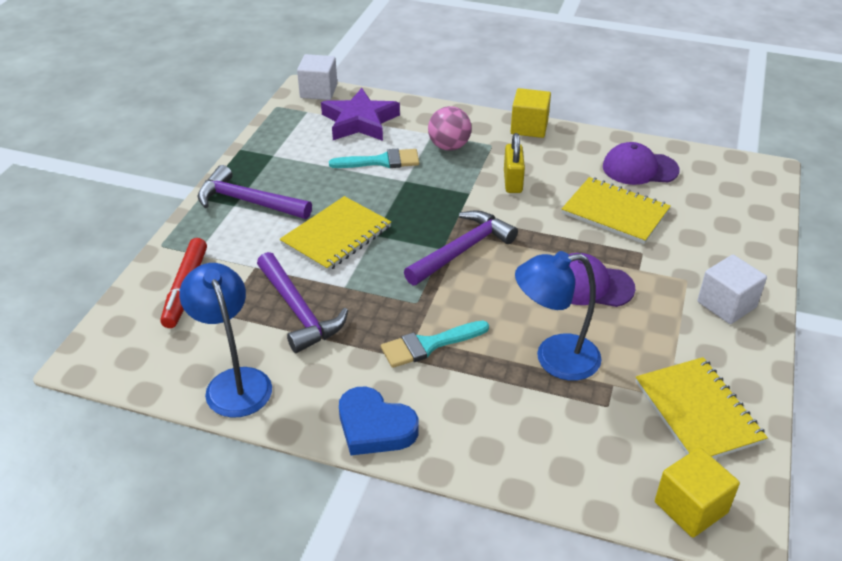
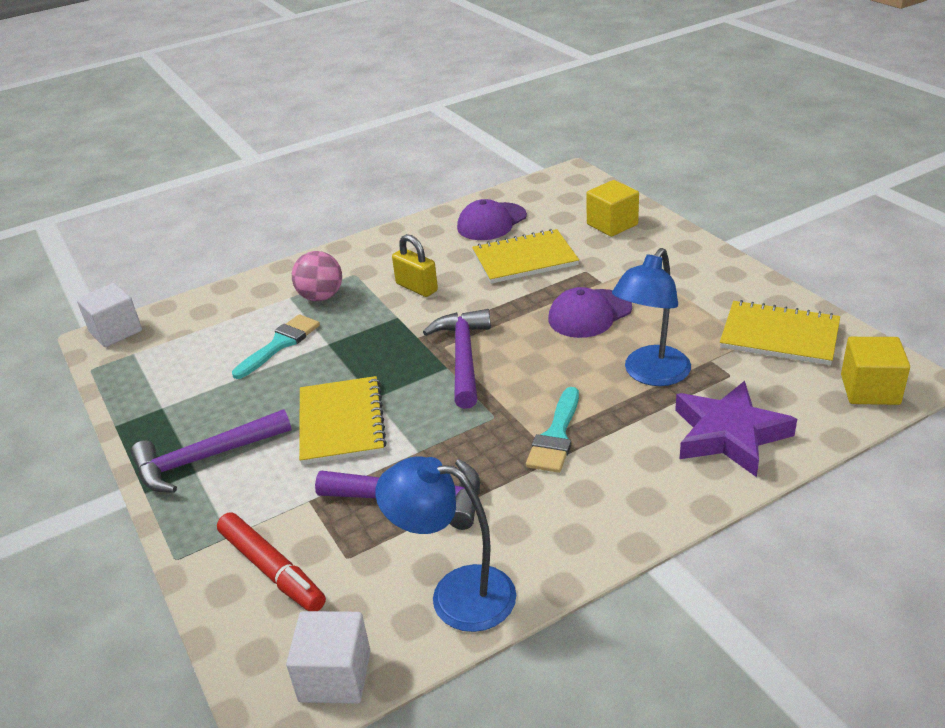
camera: 45 degrees left, 5 degrees down
(360, 121) = (204, 329): purple star -> purple star (729, 434)
(375, 427) = (620, 521): blue heart -> none
(529, 127) = (363, 245): yellow cube -> yellow cube (612, 224)
(726, 304) = (686, 264): white cube -> white cube (335, 676)

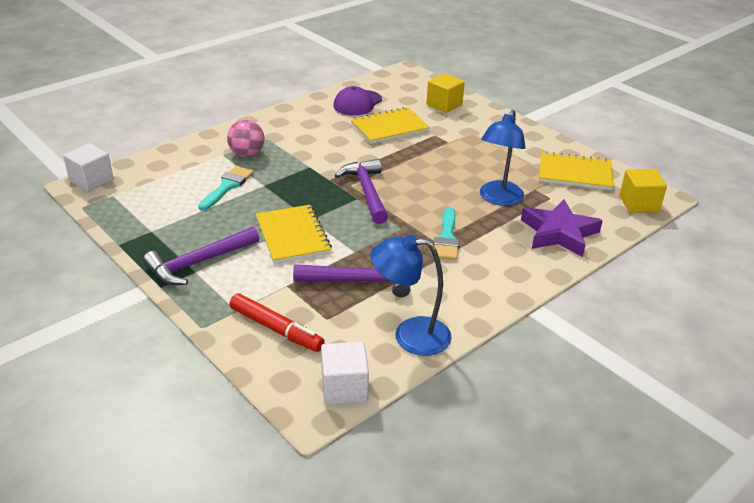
camera: 15 degrees left, 0 degrees up
(416, 287) = (317, 147): yellow padlock -> none
(589, 314) = (446, 162): purple cap -> none

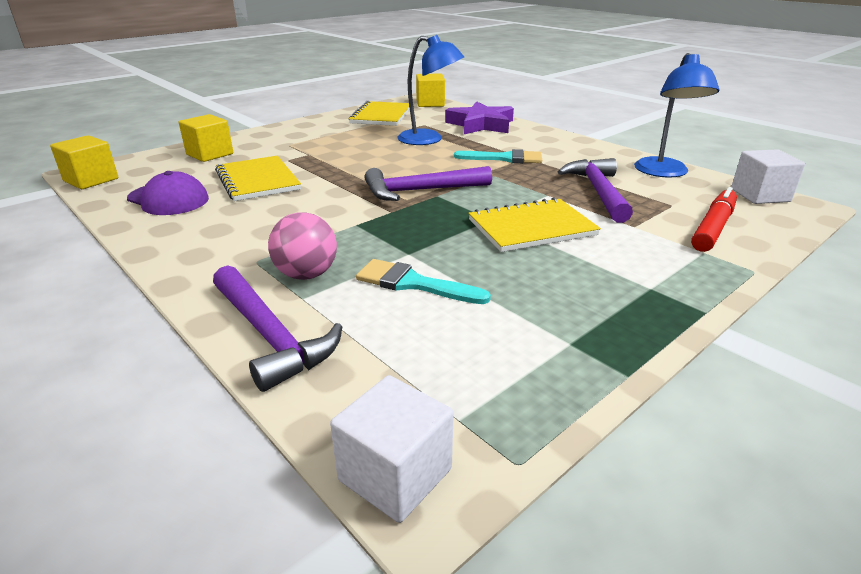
camera: 90 degrees left, 5 degrees down
(198, 263) = (629, 287): purple hammer -> purple hammer (270, 336)
(391, 76) = (91, 180): none -> yellow cube

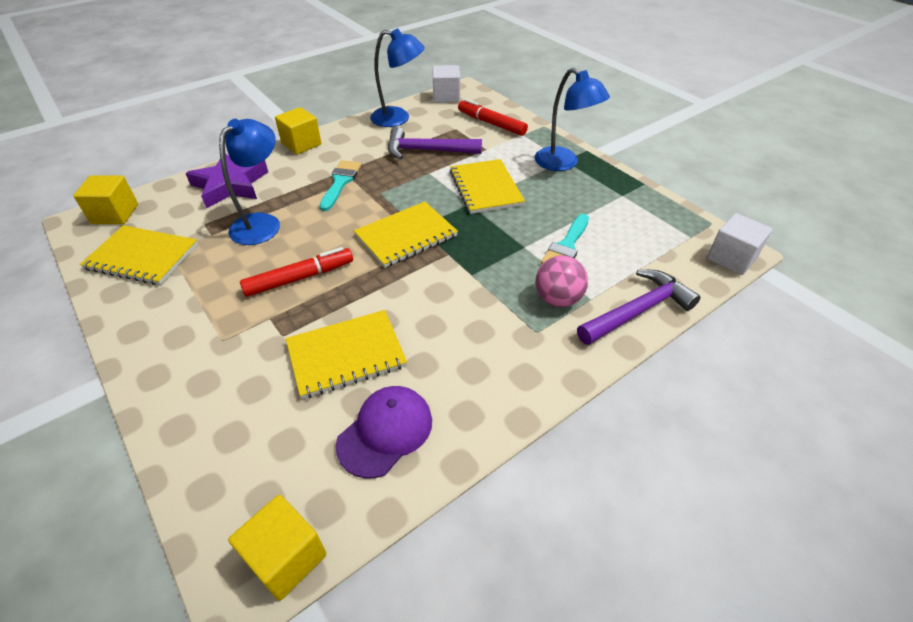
camera: 85 degrees left, 15 degrees up
(210, 154) = (224, 423): yellow cube -> yellow cube (301, 144)
(355, 158) = (300, 278): none -> red marker
(420, 191) = (406, 236): purple hammer -> yellow notebook
(638, 286) = (563, 163): none -> blue lamp

